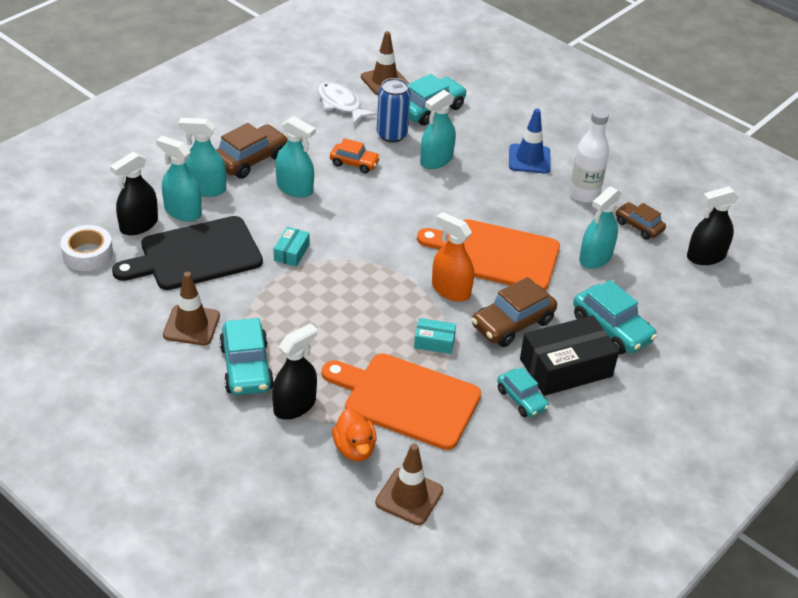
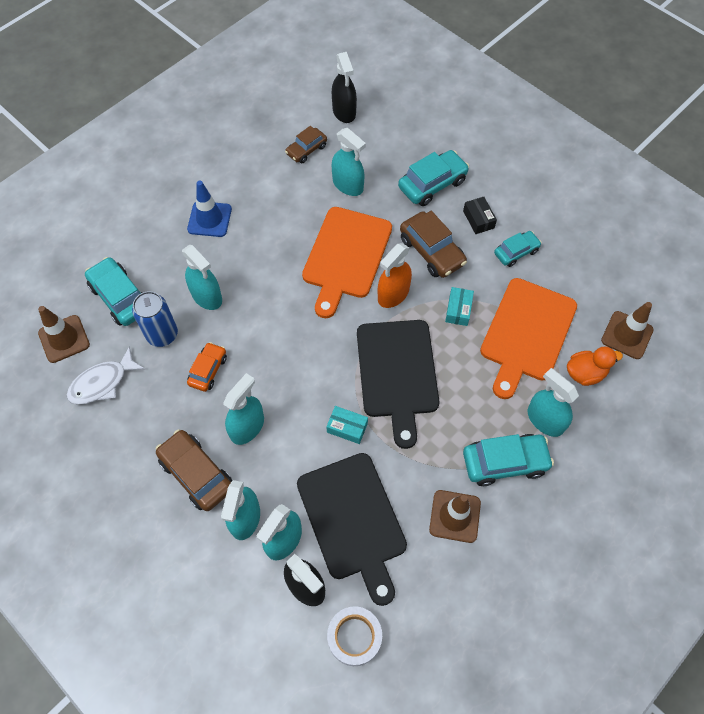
camera: 85 degrees left, 20 degrees up
(294, 405) = (545, 420): black spray bottle -> turquoise spray bottle
(352, 290) = (397, 373): none -> black cutting board
(566, 367) = (478, 219): black box -> black box, size x0.49
(584, 194) = (263, 183): white bottle -> none

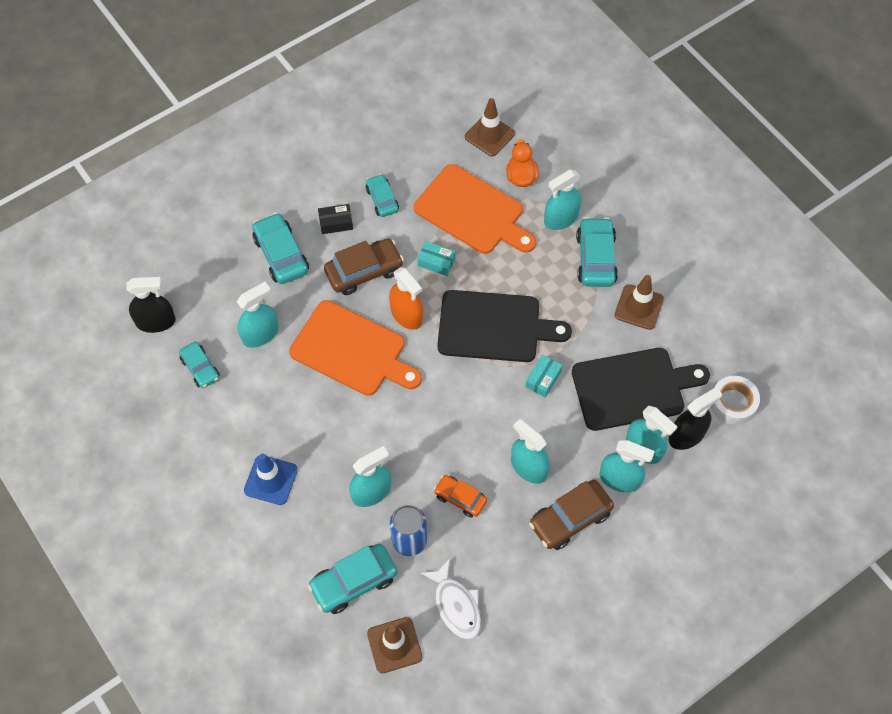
camera: 80 degrees left, 0 degrees up
(306, 150) = (200, 368): brown car -> turquoise car

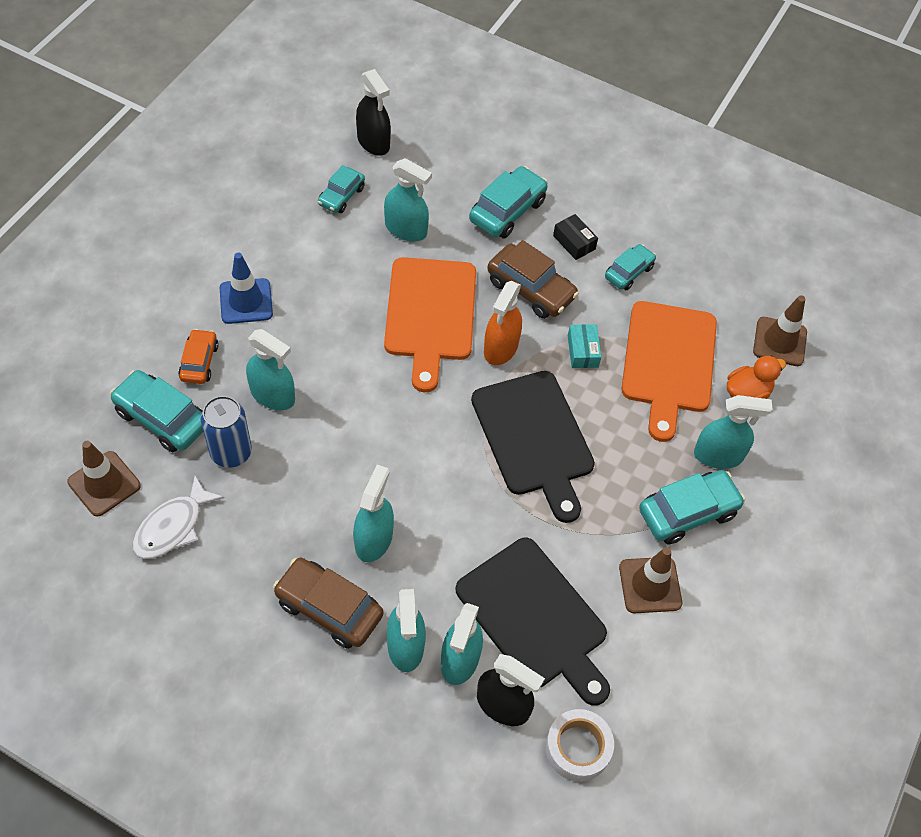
camera: 60 degrees right, 5 degrees down
(460, 498) = (303, 483): orange car -> orange car (199, 362)
(543, 379) = (494, 513): turquoise box -> none
(561, 218) = (718, 455): turquoise spray bottle -> turquoise spray bottle turned 150 degrees clockwise

